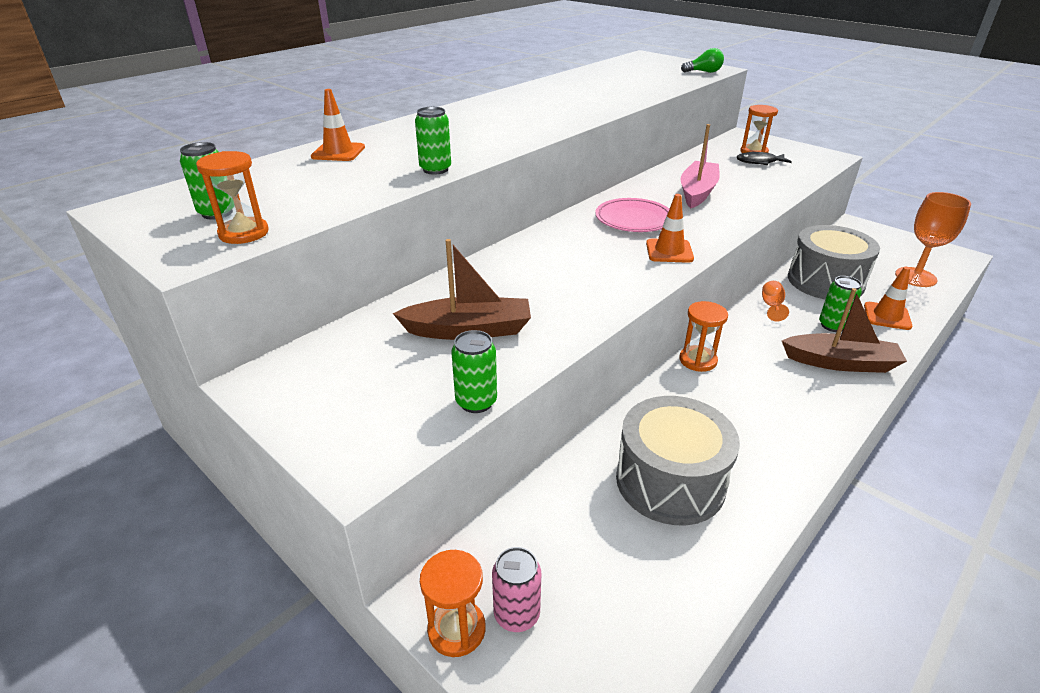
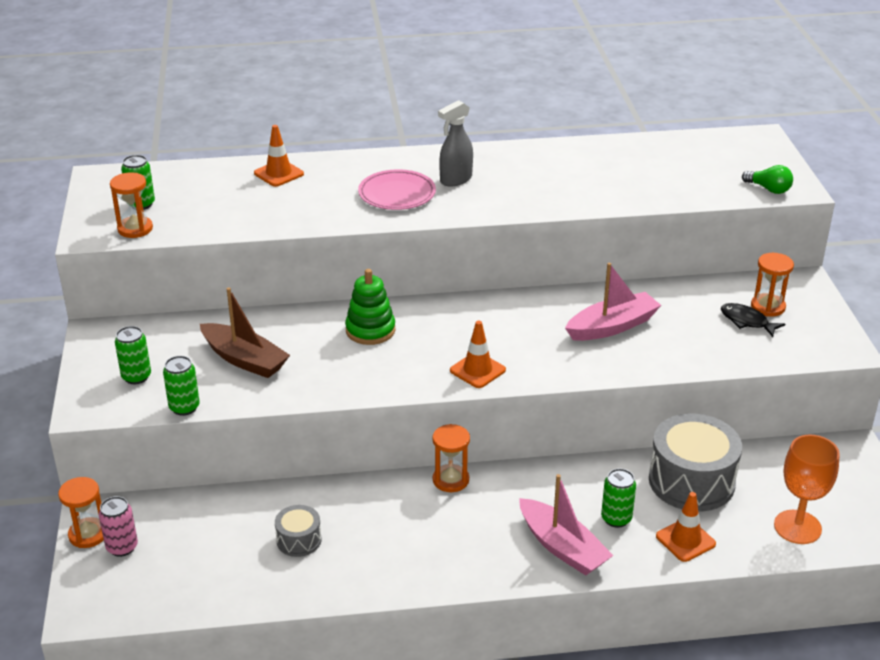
camera: 40 degrees right, 0 degrees up
(435, 169) = (314, 221): green can -> green can (136, 377)
(502, 116) = (455, 180): none -> grey spray bottle
(541, 260) = (370, 330): none -> green stacking toy
(633, 219) = (503, 327): pink plate -> pink plate (397, 194)
(670, 481) = (299, 540): grey drum -> grey drum, size x0.50
(771, 306) = (593, 474): orange goblet -> none
(840, 363) = (562, 547): brown boat -> pink boat

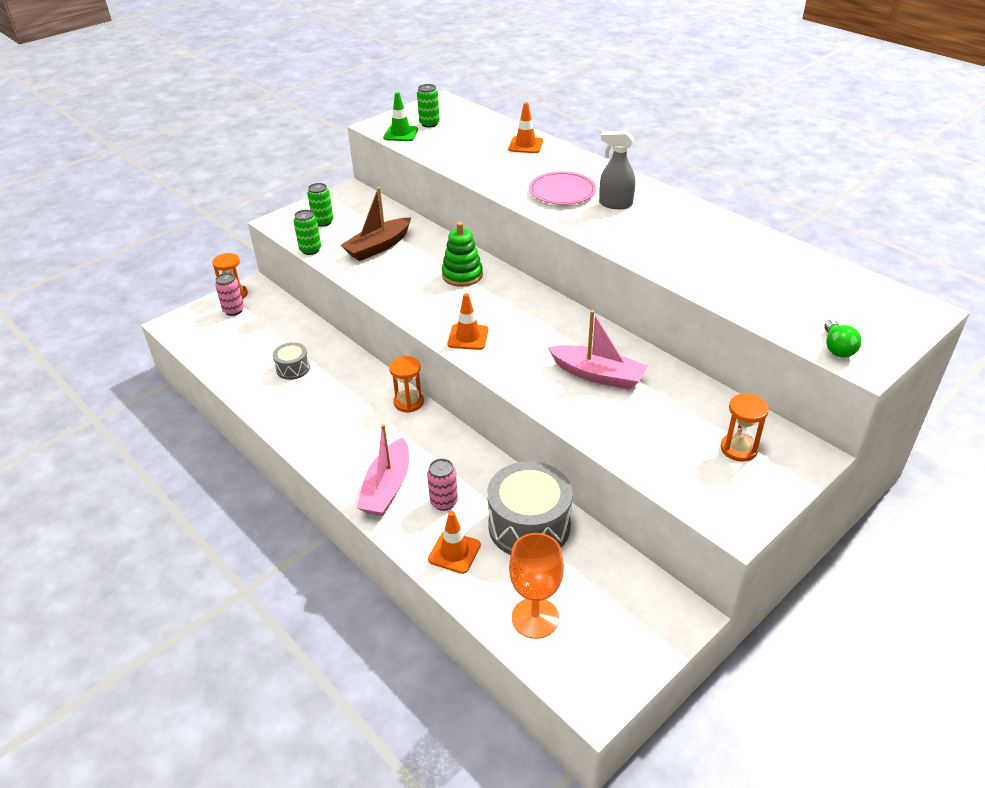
camera: 55 degrees right, 5 degrees up
(135, 229) = (401, 134): orange hourglass -> green traffic cone
(244, 360) = (378, 247): brown boat -> brown boat turned 45 degrees clockwise
(616, 518) = (444, 502): green can -> pink can
(746, 321) = (699, 444): black fish -> none

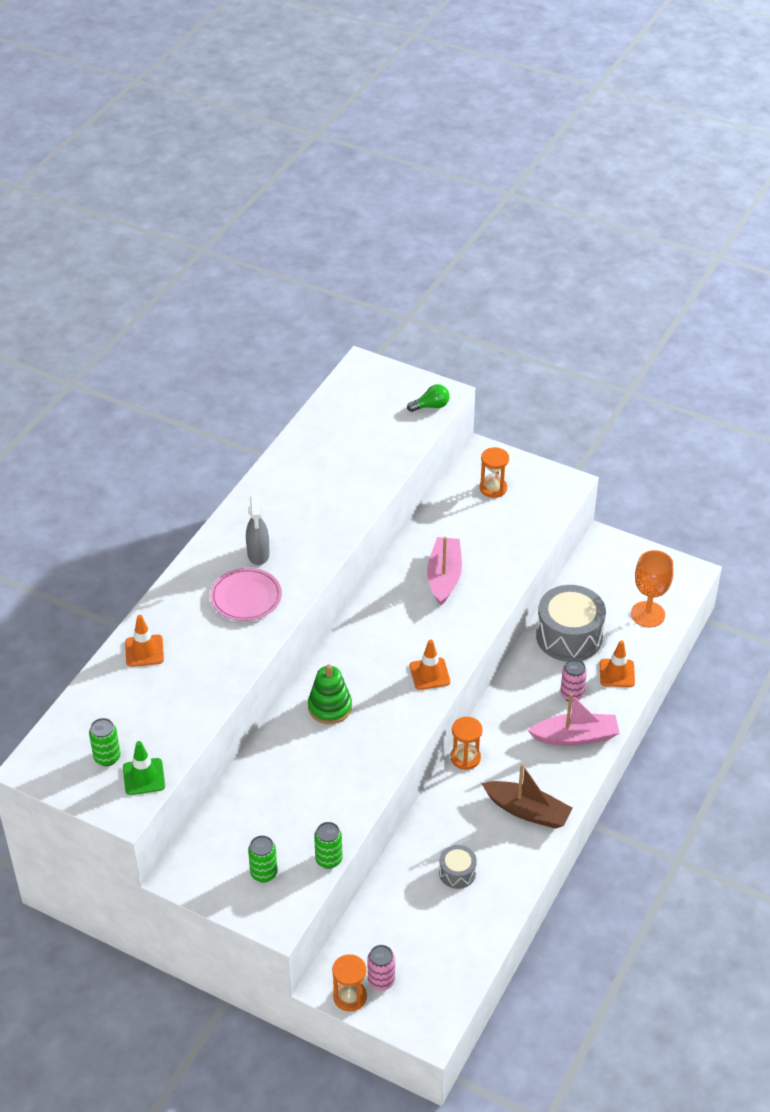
camera: 110 degrees left, 5 degrees up
(378, 247) = (300, 798): brown boat -> brown boat (527, 811)

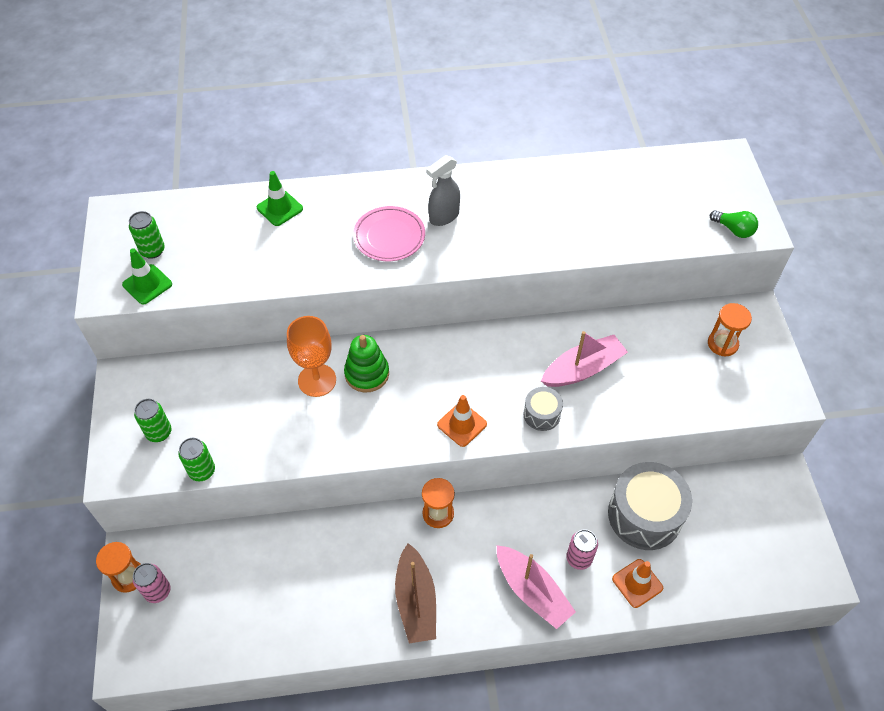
camera: 55 degrees right, 10 degrees up
(144, 651) = (280, 208): orange traffic cone -> green traffic cone
(457, 873) = (308, 583): grey drum -> grey drum (542, 414)
(647, 614) = (733, 568): orange goblet -> orange goblet (317, 380)

